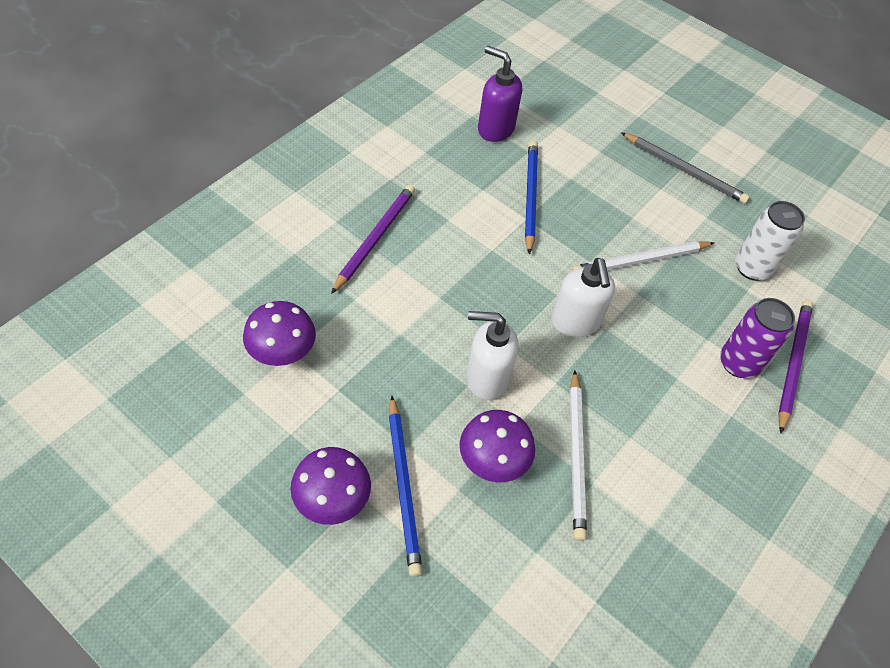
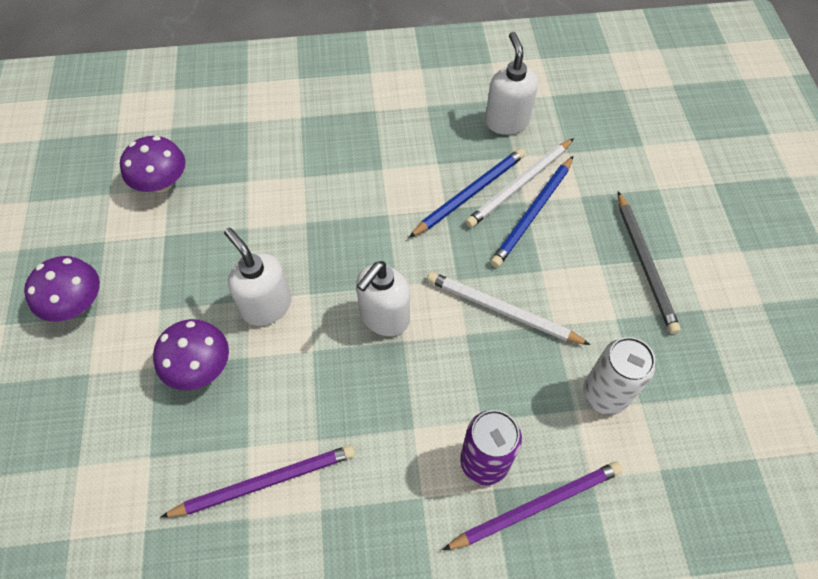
camera: 50 degrees right, 5 degrees up
(375, 238) = (312, 147): purple pencil -> purple pencil (265, 482)
(404, 486) = (125, 333): blue pencil -> blue pencil (533, 213)
(495, 129) = (507, 121): purple soap dispenser -> white soap dispenser
(576, 456) = (259, 416): white pencil -> white pencil (519, 185)

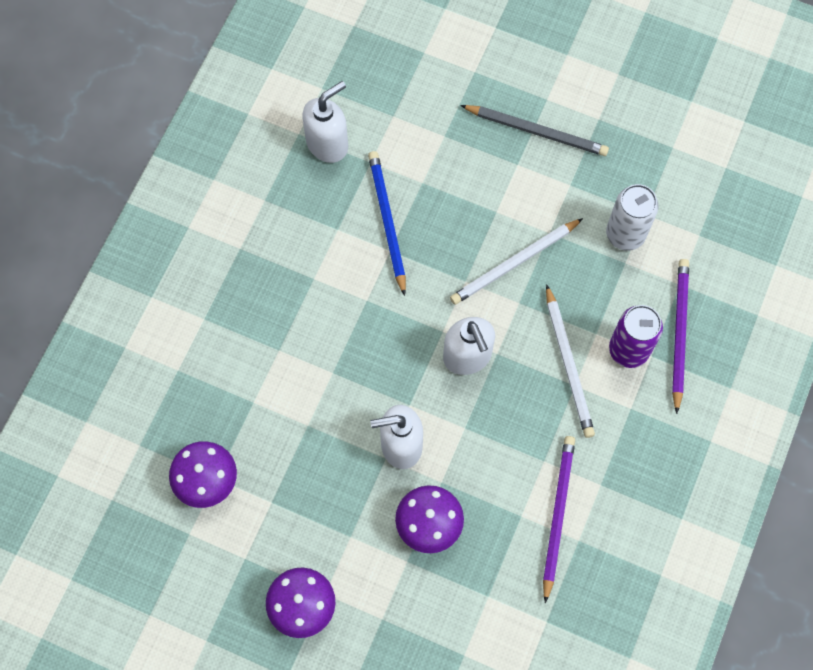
camera: 60 degrees left, 10 degrees up
(507, 121) = (328, 144): white soap dispenser -> white soap dispenser turned 120 degrees clockwise
(519, 185) = (403, 176): white pencil -> white pencil (568, 364)
(533, 213) = (438, 184): blue pencil -> none

